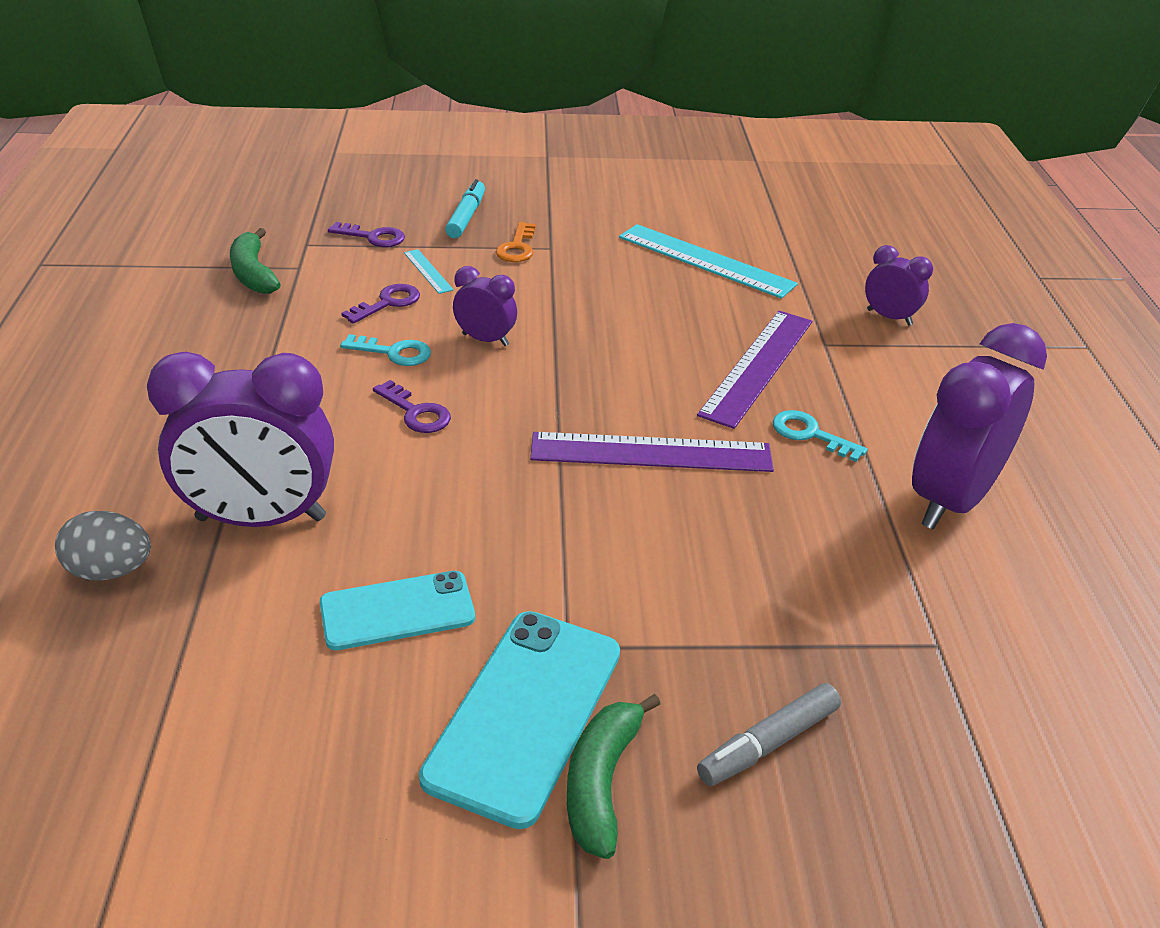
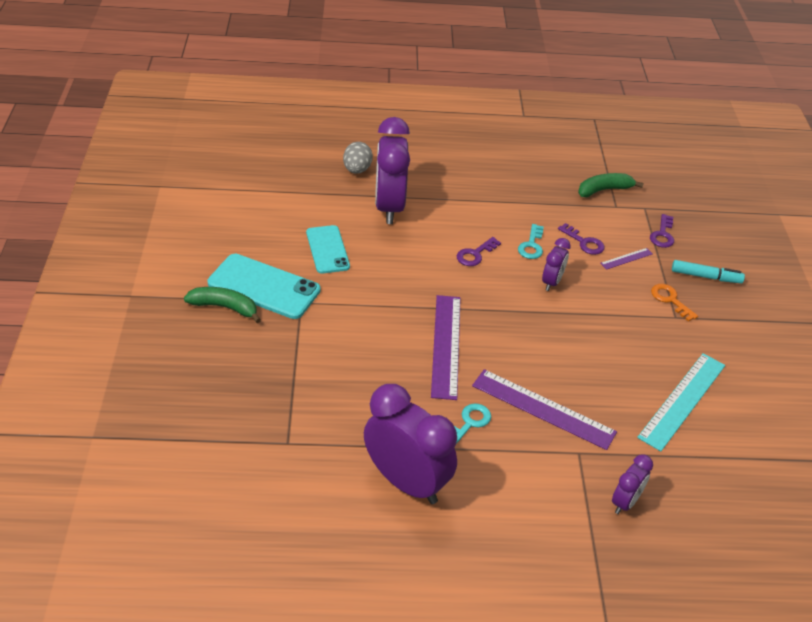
camera: 90 degrees right, 5 degrees up
(428, 271) = (626, 258): turquoise ruler -> purple ruler
(517, 247) = (670, 300): orange key -> orange key turned 45 degrees clockwise
(767, 743) = (235, 363): grey marker -> none

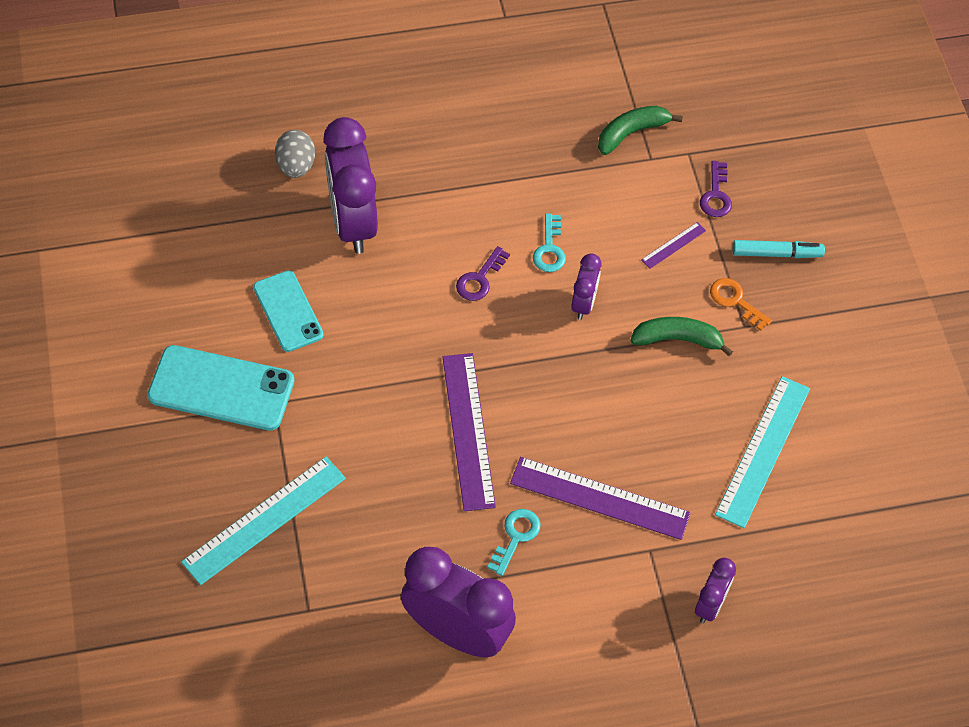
camera: 10 degrees left, 15 degrees up
(225, 307) = (180, 431): green banana -> green banana (677, 339)
(271, 375) = (264, 520): none -> turquoise ruler
(584, 242) = (616, 229): purple key -> none

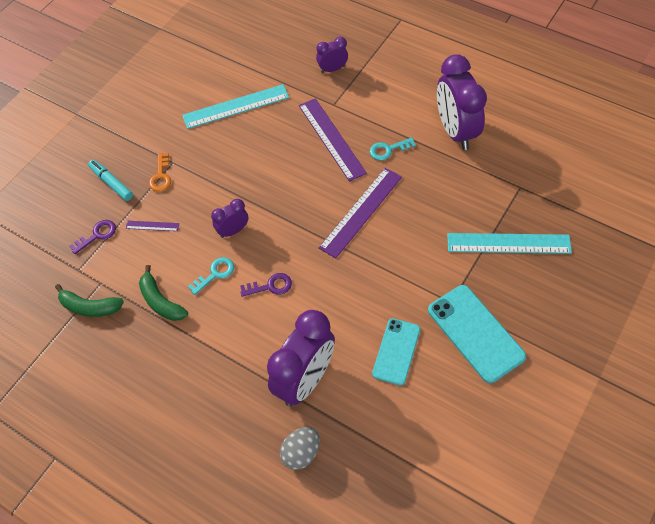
camera: 130 degrees left, 0 degrees up
(677, 339) = (211, 179): green banana -> green banana (161, 301)

